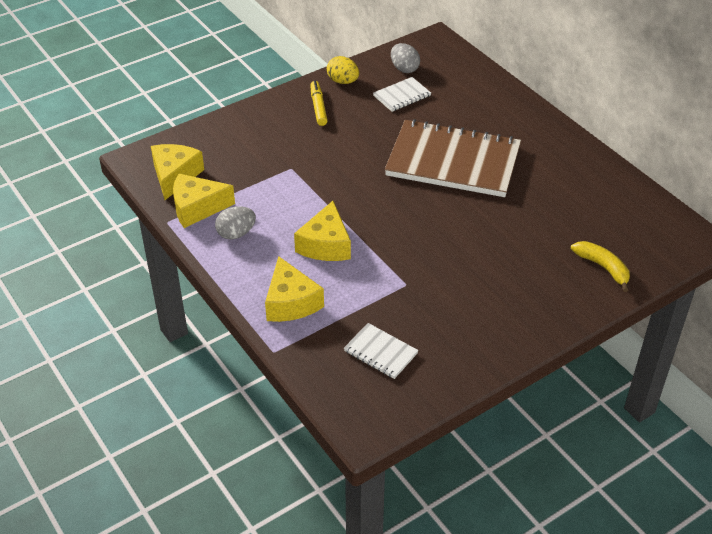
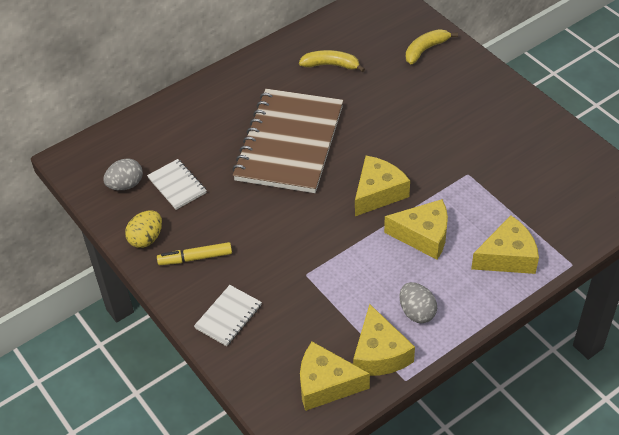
camera: 90 degrees left, 5 degrees up
(380, 352) = (554, 188): white notebook -> white notebook (228, 316)
(384, 217) = (378, 193): none -> yellow cheese
(569, 193) = (331, 65): none -> yellow banana

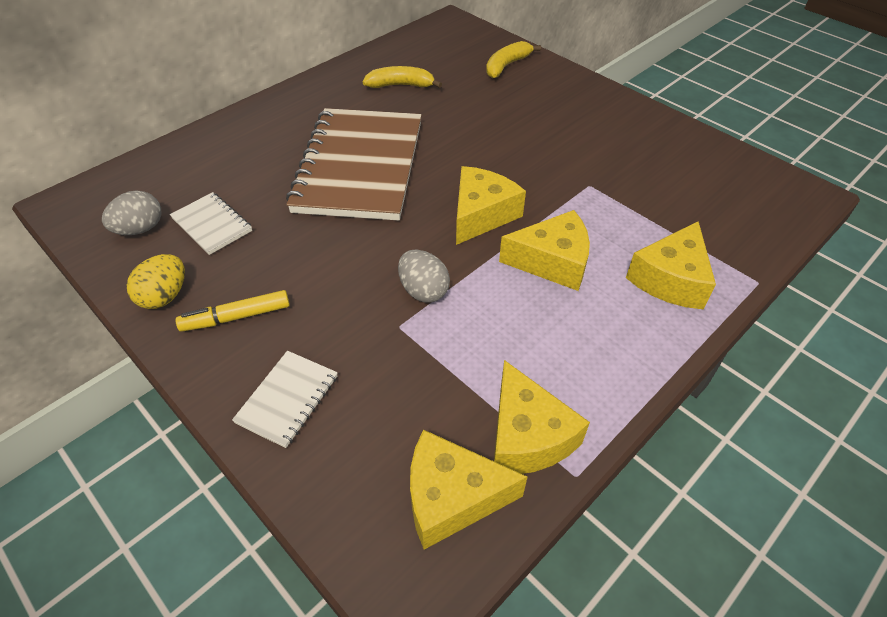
camera: 10 degrees left, 0 degrees up
(417, 312) = (568, 366): grey egg -> grey egg (423, 290)
(507, 257) = (670, 279): yellow cheese -> yellow cheese turned 150 degrees clockwise

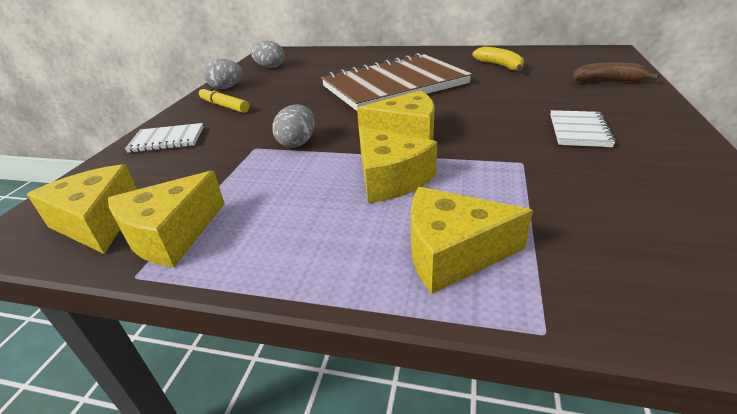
camera: 60 degrees right, 15 degrees down
(165, 296) = (226, 88): yellow egg -> grey egg
(212, 225) = (291, 76): white notebook -> white notebook (579, 130)
(506, 65) = (607, 81): yellow banana -> brown banana

